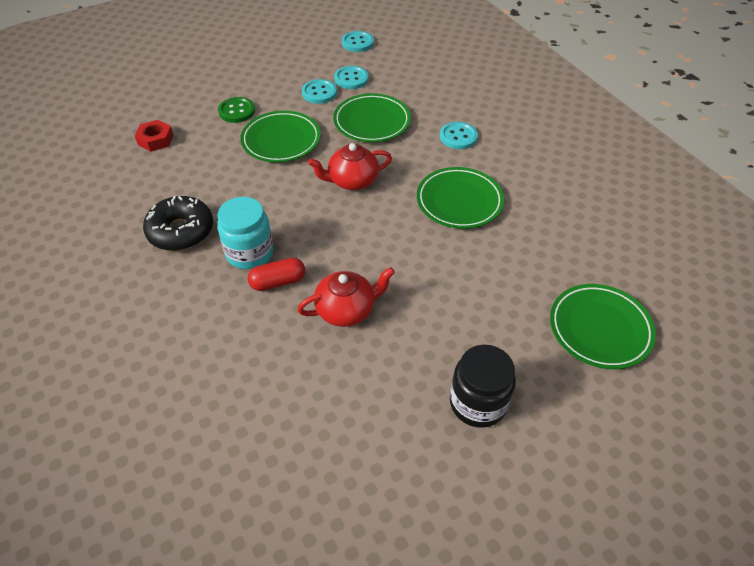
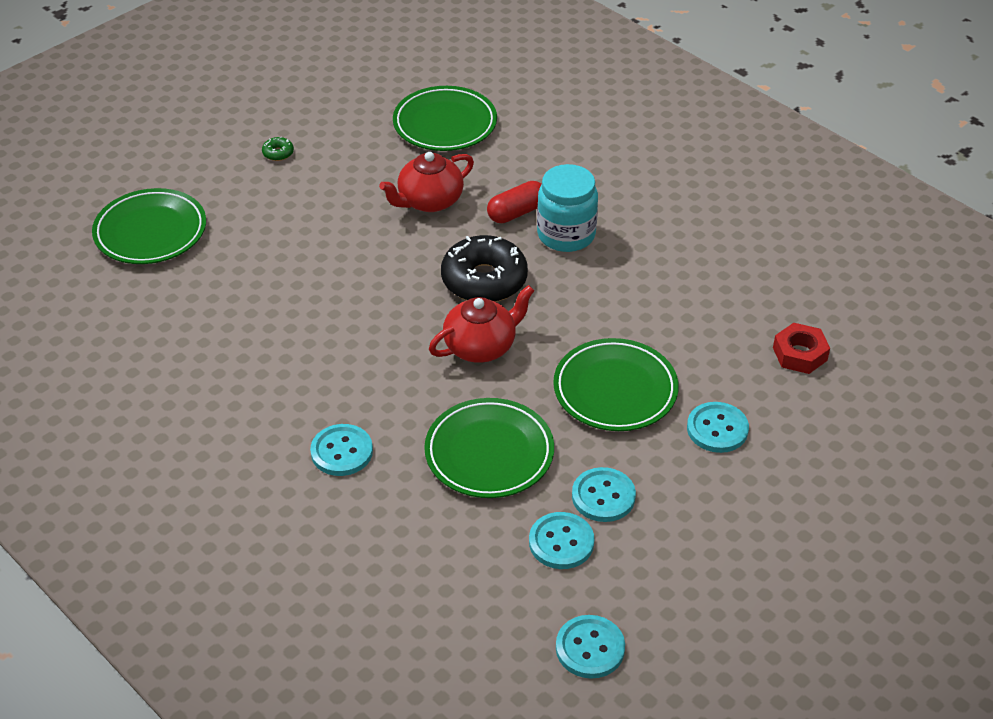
camera: 165 degrees right, 5 degrees down
(181, 231) = (663, 242): black donut -> black donut (484, 280)
(237, 111) = (717, 429): green button -> turquoise button
(459, 201) = (324, 345): green plate -> green plate (445, 124)
(478, 403) = (278, 153): black jar -> green donut

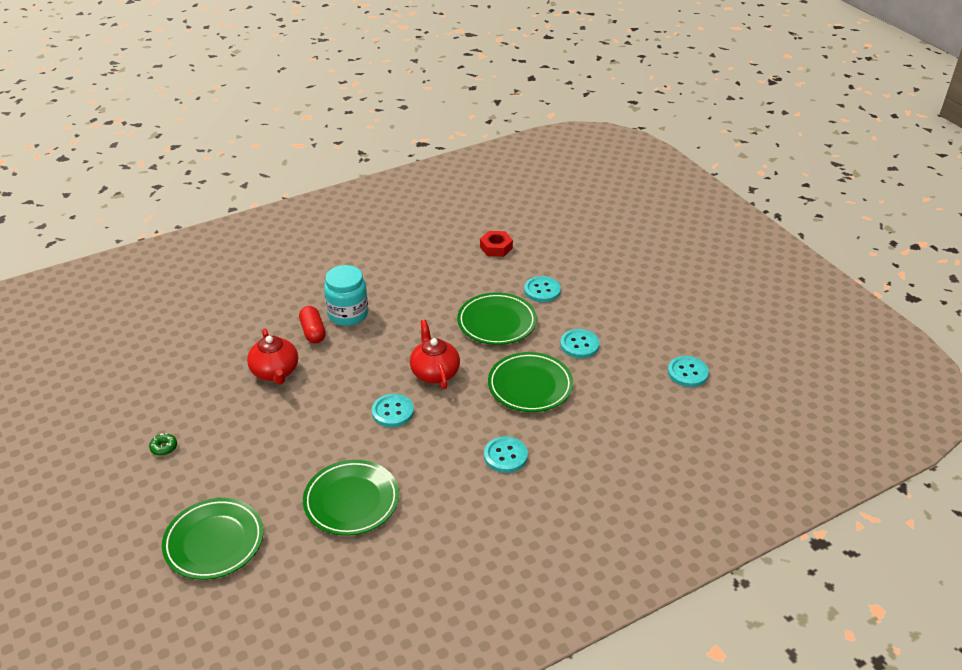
camera: 75 degrees left, 5 degrees down
(445, 124) = (193, 349): green plate -> green plate (351, 501)
(484, 280) = (372, 359): black donut -> none
(561, 542) = (609, 369): turquoise button -> turquoise button (392, 412)

